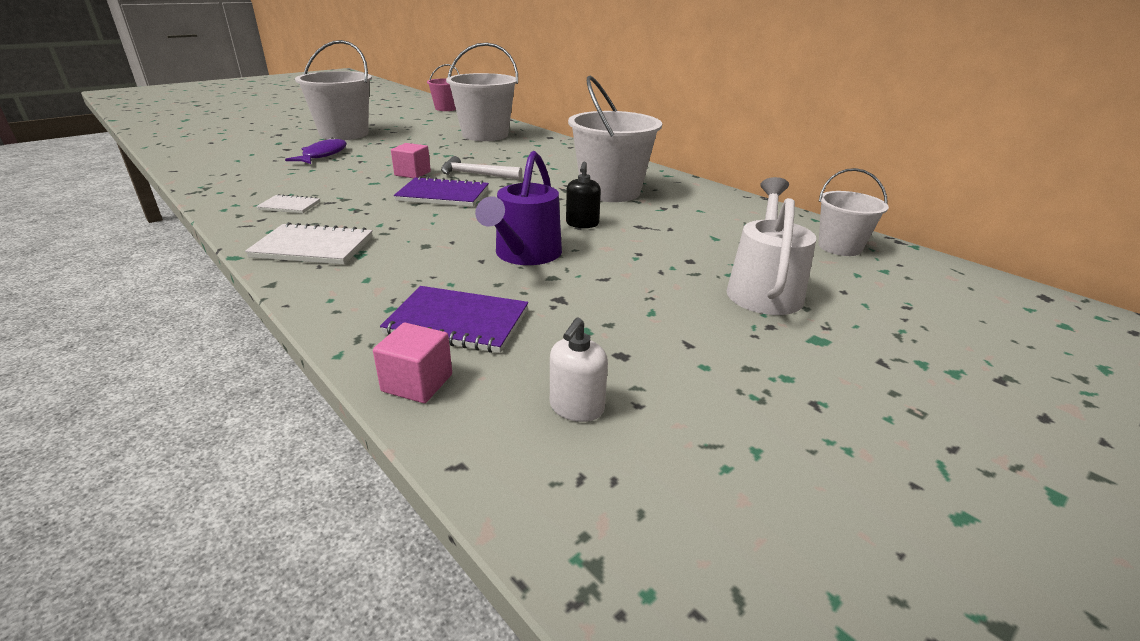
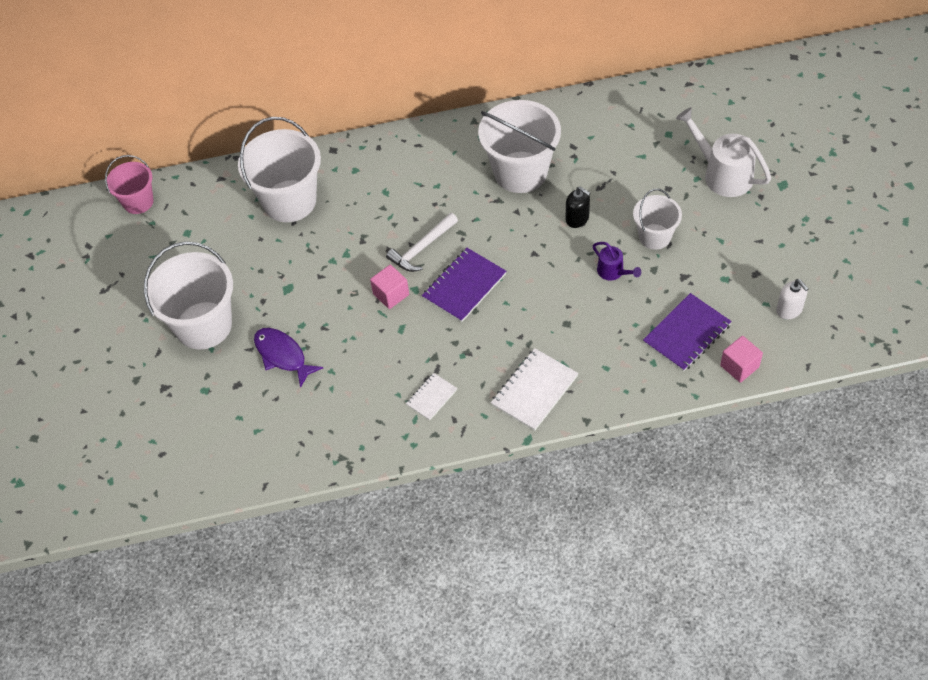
camera: 55 degrees left, 25 degrees up
(524, 255) = (613, 272): purple watering can -> purple watering can, size x0.53
(839, 247) = (690, 100): white bucket -> white bucket (654, 236)

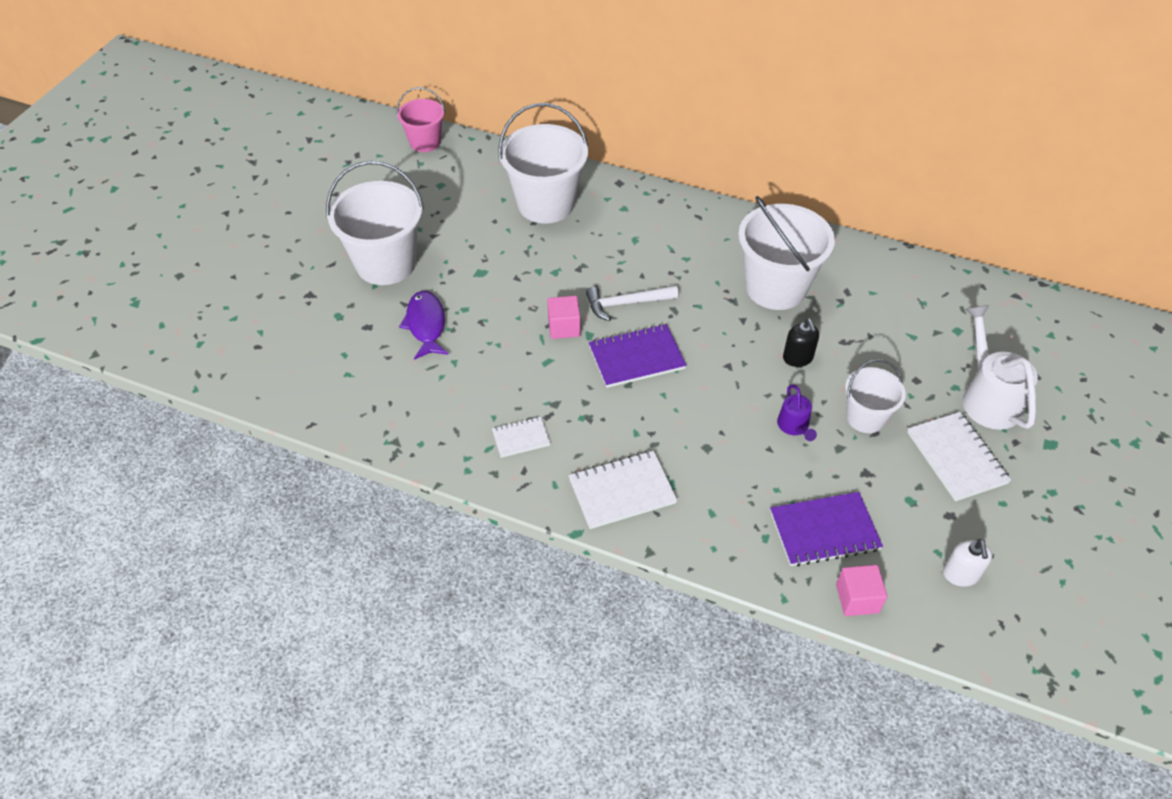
camera: 30 degrees right, 5 degrees down
(732, 230) = (956, 458): none -> white notebook

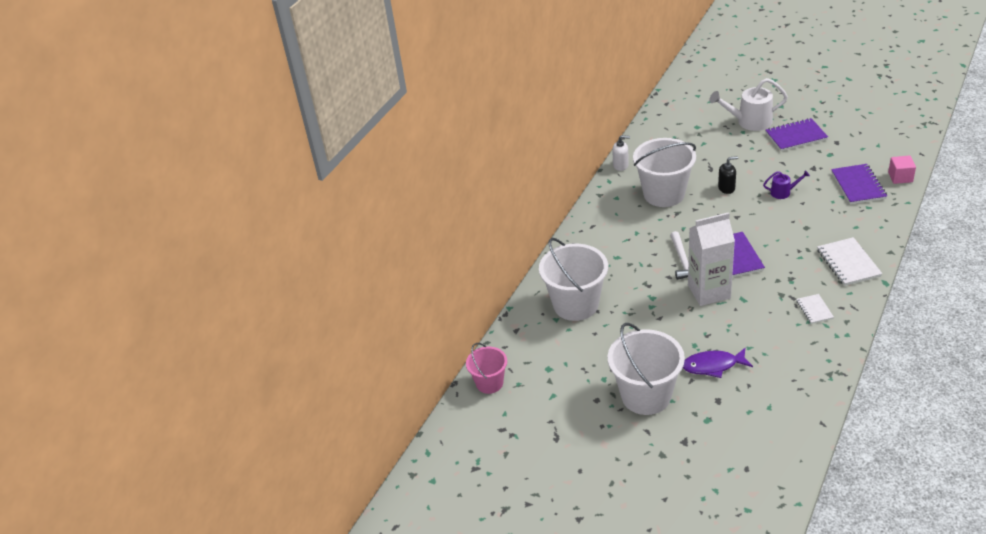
camera: 80 degrees left, 10 degrees down
(564, 327) = (709, 291): pink cube -> white carton
(865, 417) = (771, 165): white bucket -> none
(956, 458) = (796, 136): white notebook -> purple notebook
(960, 574) = (874, 142): white soap dispenser -> white soap dispenser (620, 165)

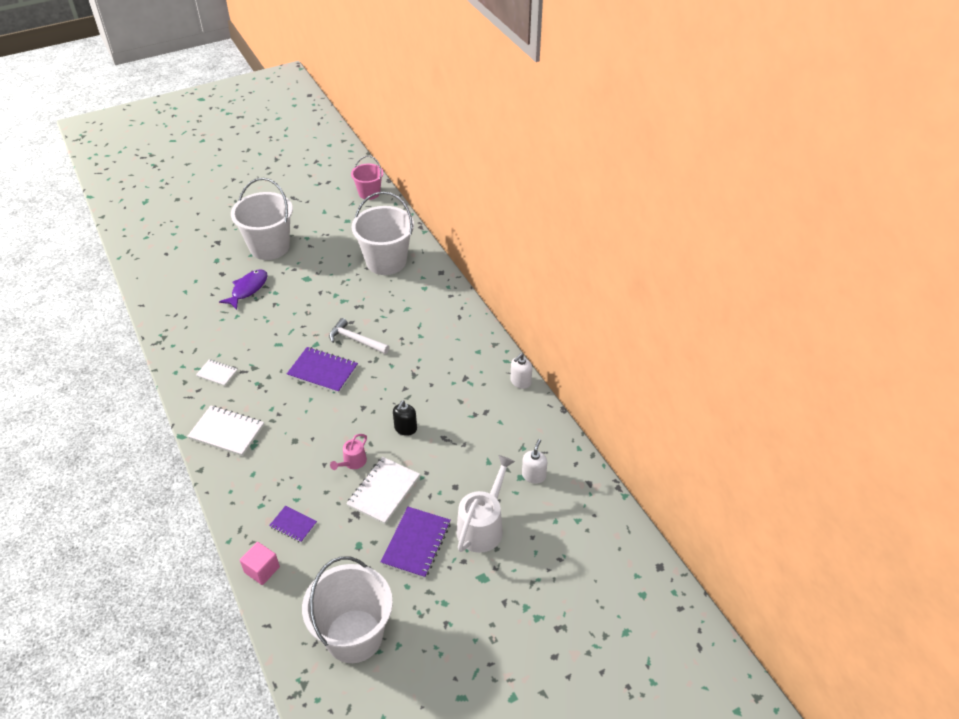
camera: 120 degrees right, 5 degrees up
(664, 194) = (447, 383): white bucket -> white bucket (354, 636)
(689, 123) = (533, 475): none -> white soap dispenser
(709, 291) = (309, 332): white carton -> none
(783, 167) = (383, 491): none -> white notebook
(783, 192) = (352, 462): purple watering can -> pink watering can
(858, 185) = (293, 525): purple notebook -> purple notebook, size x0.58

